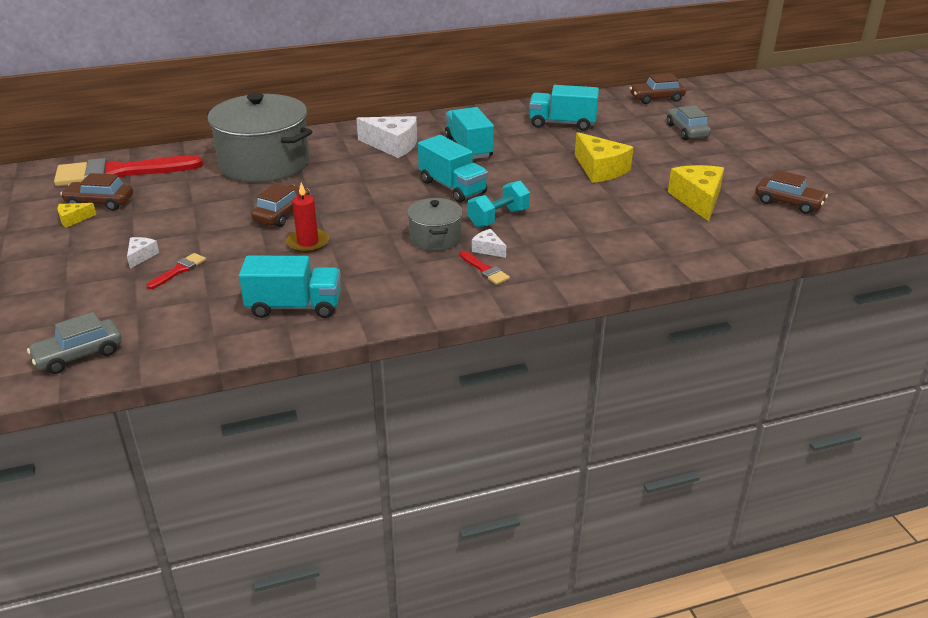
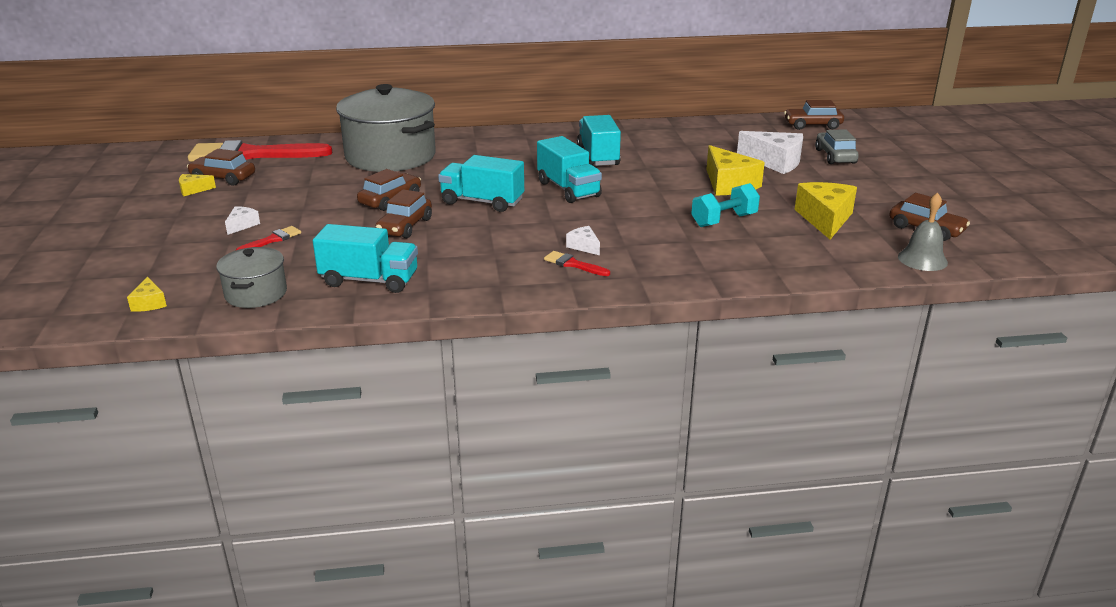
camera: 10 degrees right, 5 degrees down
(79, 355) = (149, 303): grey car -> yellow cheese
(308, 243) = (405, 226): red candle -> brown car
(392, 145) = (522, 149): white cheese -> white cheese (775, 162)
(435, 238) = (533, 232): grey pot -> grey pot (256, 293)
(485, 270) = (573, 264): red brush -> red brush turned 150 degrees clockwise
(498, 218) = (605, 219): turquoise dumbbell -> turquoise dumbbell (724, 220)
(562, 123) = (703, 141): turquoise truck -> turquoise truck (482, 202)
(794, 235) = (922, 259): none -> grey bell

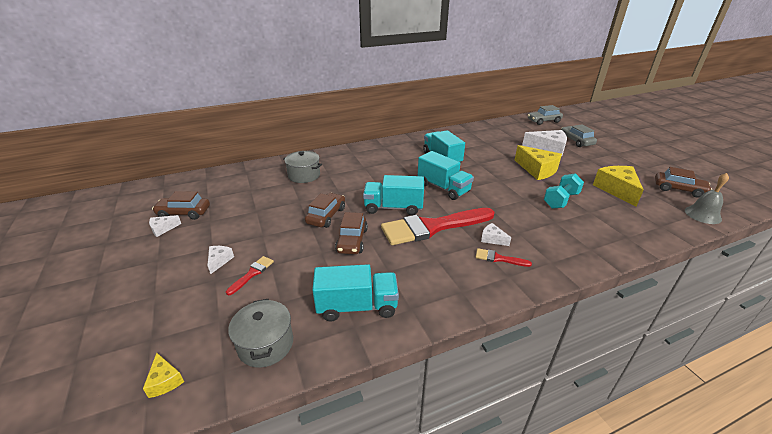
camera: 15 degrees left, 5 degrees up
(193, 190) = (163, 229): yellow cheese -> white cheese
(251, 155) = (198, 187): red brush -> red brush (432, 227)
(390, 156) = (304, 175): grey pot -> grey pot, size x0.50
(812, 125) = (543, 121): brown car -> grey car

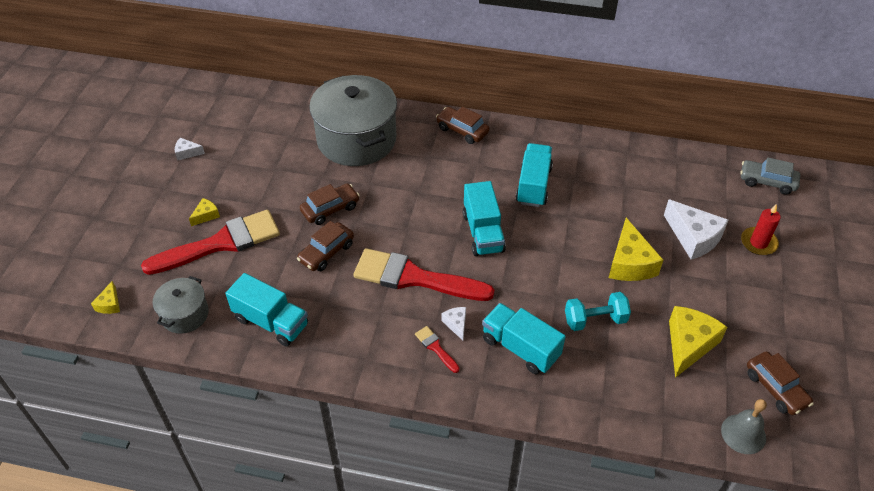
camera: 35 degrees right, 15 degrees up
(184, 213) = (214, 140): brown car -> brown car (462, 130)
(219, 261) = (206, 215): white cheese -> yellow cheese
(252, 273) = (220, 243): red brush -> red brush, size x2.45
(304, 175) = (356, 139): grey pot -> grey pot, size x2.00
(393, 207) = (402, 232): turquoise truck -> turquoise truck (520, 348)
(576, 141) = (758, 243): grey car -> red candle

